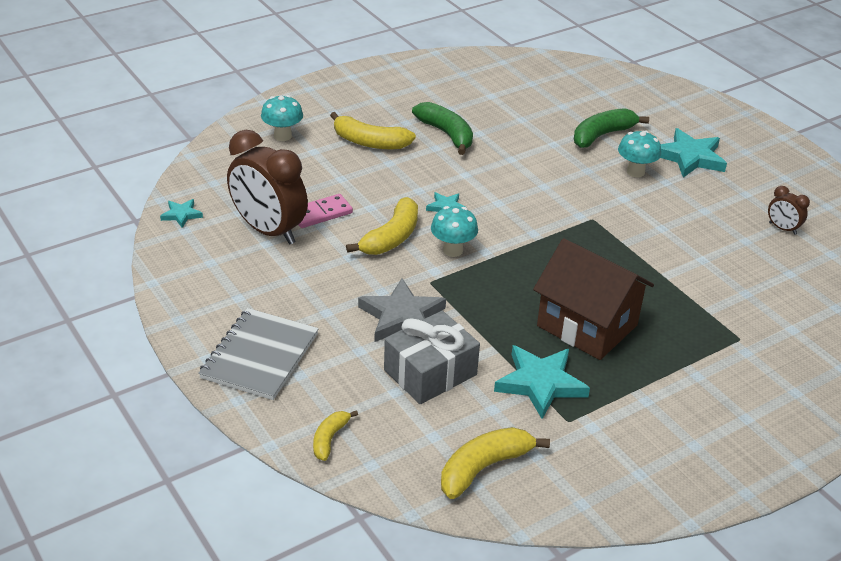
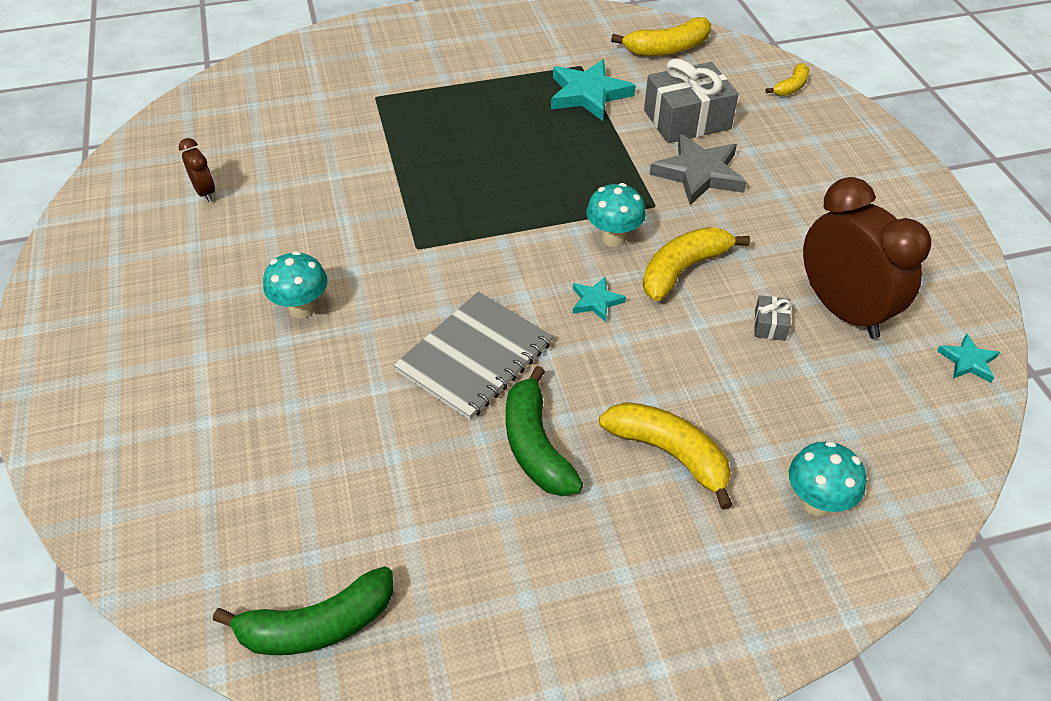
camera: 160 degrees left, 10 degrees up
(260, 356) = (853, 162): grey notebook -> grey notebook (475, 357)
(320, 213) = (770, 325): pink domino -> grey gift
(587, 325) = (512, 132): brown house -> none
(602, 135) = (291, 389): green banana -> green banana (317, 625)
(690, 157) = (203, 318): turquoise star -> none

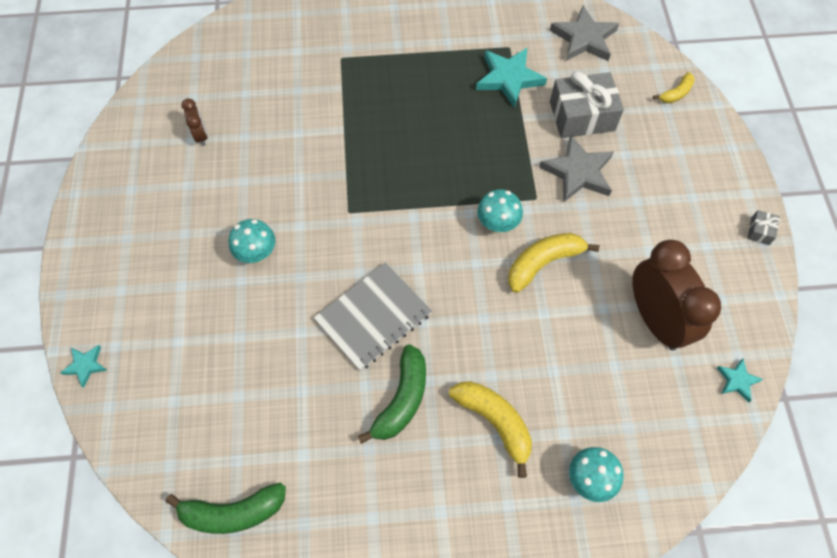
camera: 10 degrees right, 15 degrees up
(535, 446) = (402, 399): green banana -> green banana turned 150 degrees counterclockwise
(596, 301) = (471, 282): turquoise star -> turquoise star (85, 365)
(667, 49) = (584, 38): yellow banana -> grey star
(770, 325) = (596, 324): grey gift -> grey gift (760, 231)

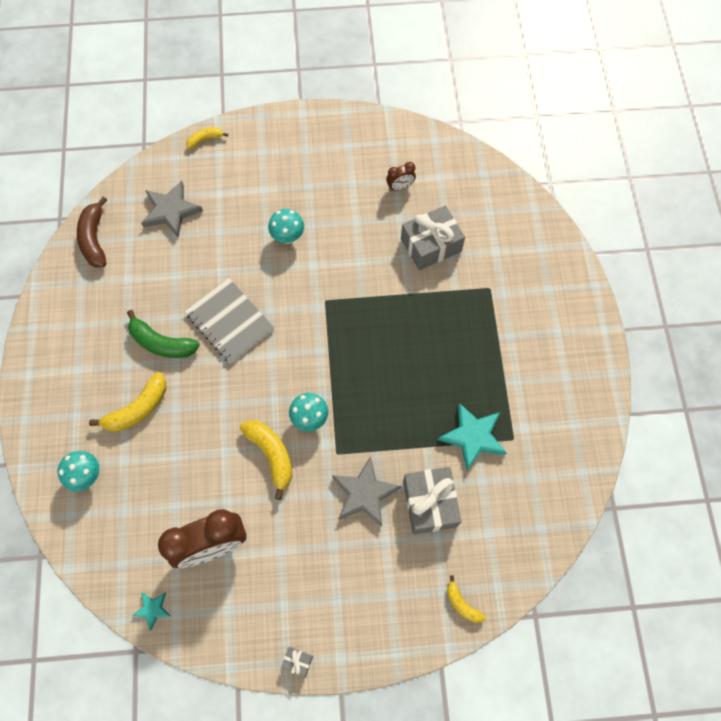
camera: 90 degrees right, 5 degrees up
(85, 365) = (205, 140): turquoise star -> yellow banana
(233, 512) = (94, 239): green banana -> brown banana
(283, 108) = (431, 245): none -> grey gift
(584, 38) = (530, 515): grey star -> grey star (171, 211)

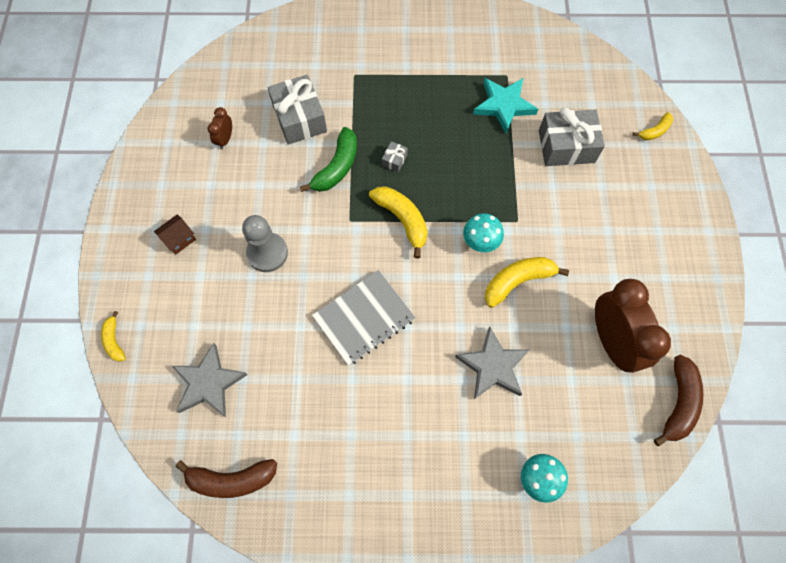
camera: 85 degrees left, 0 degrees up
(138, 409) = (461, 421): yellow banana -> yellow banana (402, 220)
(152, 609) = (678, 403): turquoise star -> brown banana
(162, 343) = (383, 394): green banana -> green banana (337, 167)
(288, 237) = (267, 253): turquoise mushroom -> grey pawn
(296, 168) = (179, 239): none -> brown house
(297, 661) = (715, 267): grey gift -> grey gift (394, 160)
(364, 493) = (557, 199): grey star -> grey star (493, 366)
(400, 187) = (225, 139): brown clock -> brown clock turned 150 degrees counterclockwise

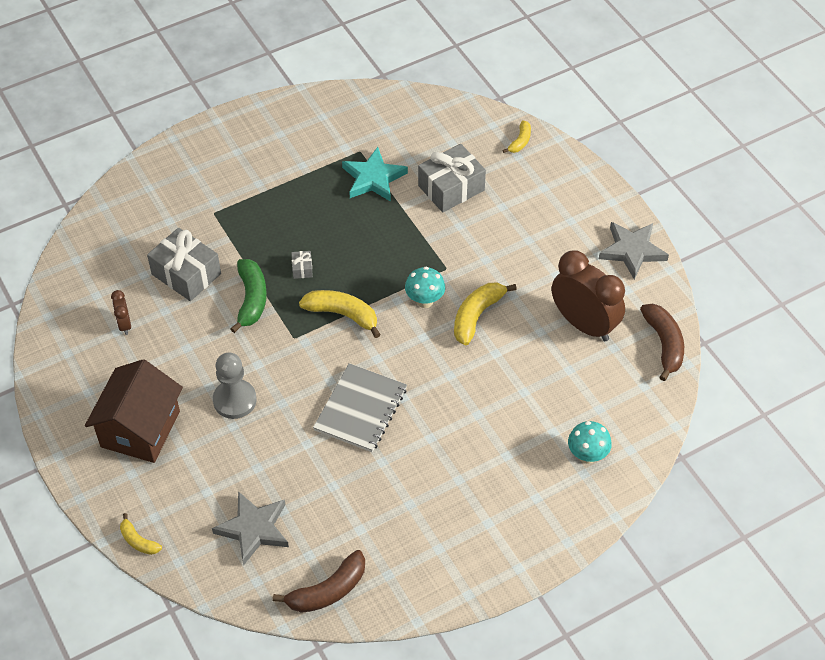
camera: 30 degrees left, 15 degrees down
(179, 239) = (140, 429): brown house -> brown house, size x2.37
(493, 366) = (497, 391): grey star -> grey star (632, 251)

